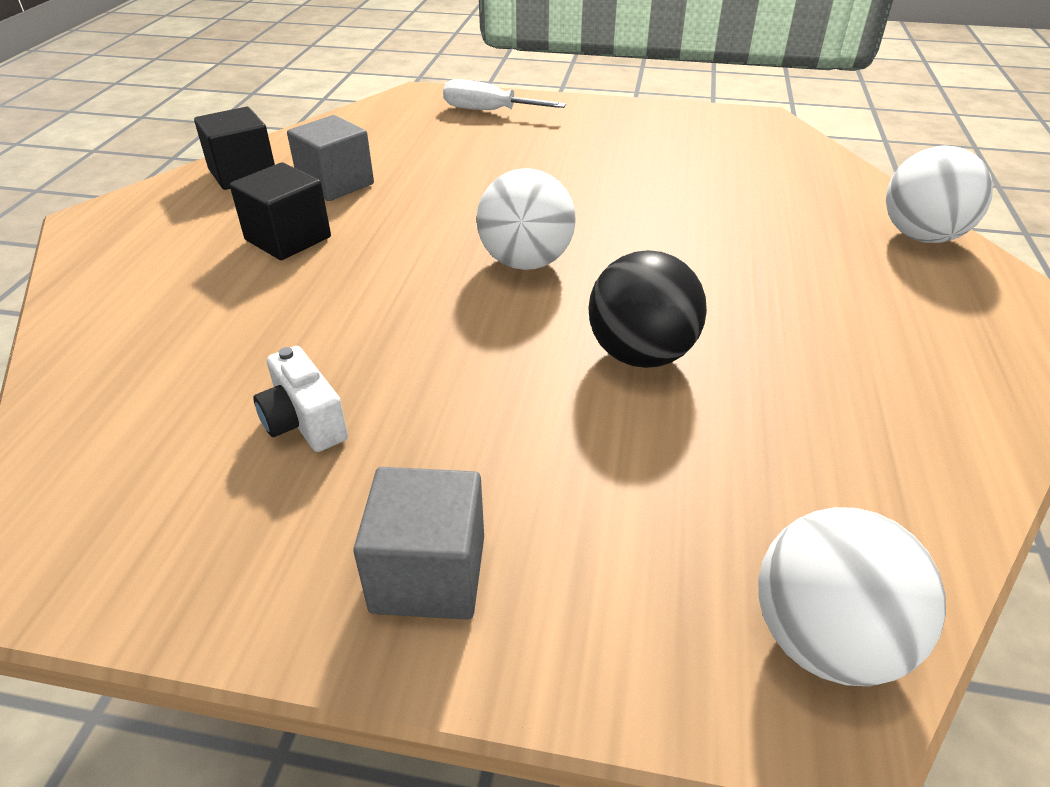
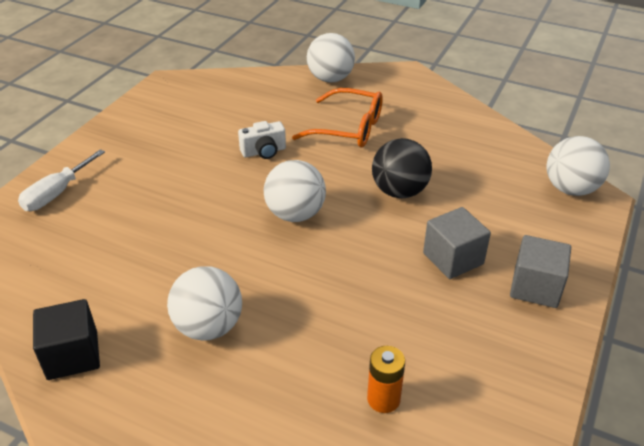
camera: 75 degrees left, 0 degrees up
(154, 396) = (383, 399): none -> orange battery
(288, 238) = (209, 327): black cube -> white ball
(304, 422) = (424, 325): white camera -> white camera (264, 152)
(336, 184) = (132, 294): grey cube -> grey cube (453, 258)
(786, 277) = (349, 128): none -> orange glasses

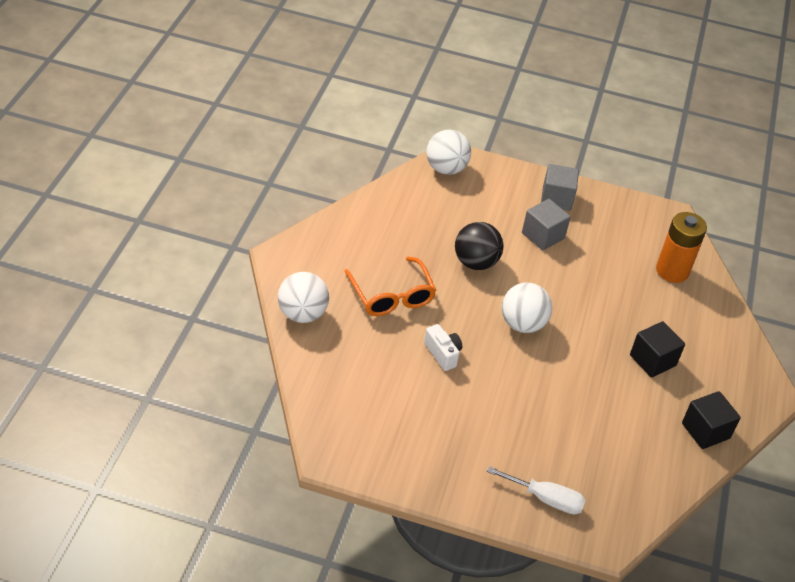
camera: 105 degrees left, 5 degrees up
(209, 327) = (652, 360): white ball -> black cube
(349, 128) = (392, 296): orange glasses -> orange glasses turned 150 degrees clockwise
(383, 399) = (672, 271): orange battery -> orange battery, size x1.69

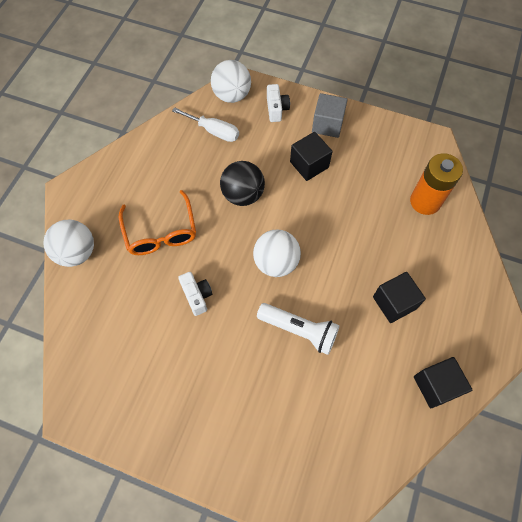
camera: 10 degrees right, 20 degrees up
(498, 183) = (276, 109): none -> white camera
(543, 236) = (309, 165): grey cube -> black cube
(546, 499) = (269, 466): white screwdriver -> white screwdriver (214, 131)
(557, 384) = (299, 330): none -> white flashlight

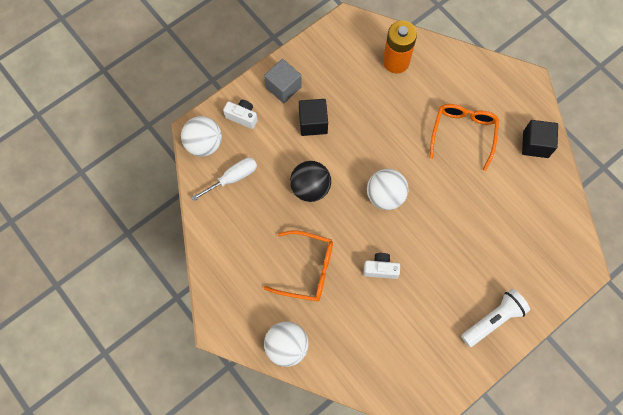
camera: 60 degrees left, 5 degrees up
(299, 330) = (449, 210): white flashlight -> white flashlight (493, 320)
(394, 303) = (463, 133): black cube -> orange glasses

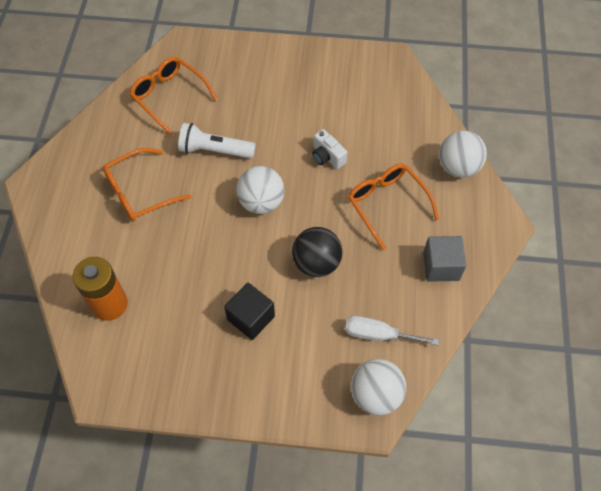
camera: 135 degrees left, 10 degrees down
(242, 117) = (311, 388): white camera -> none
(283, 87) = (239, 381): grey cube -> grey cube (441, 266)
(493, 320) = (284, 64): white flashlight -> white flashlight (215, 150)
(533, 214) = (169, 96): none -> orange glasses
(535, 144) = (99, 136): black cube -> none

